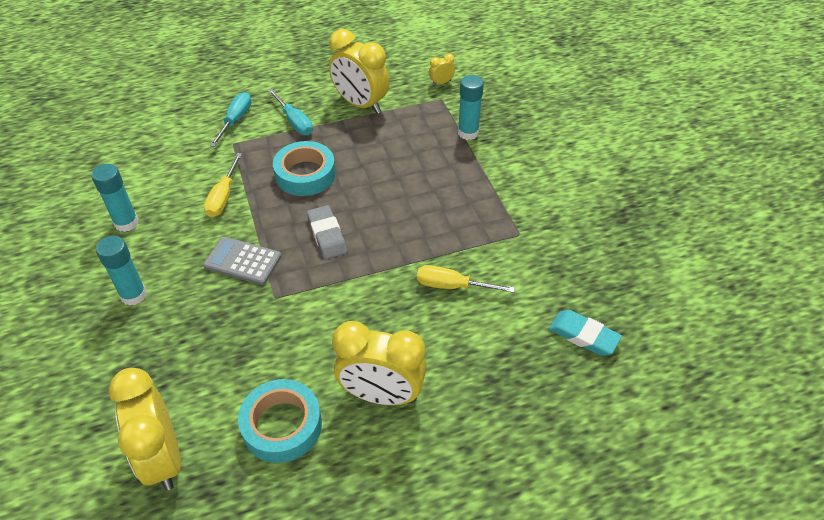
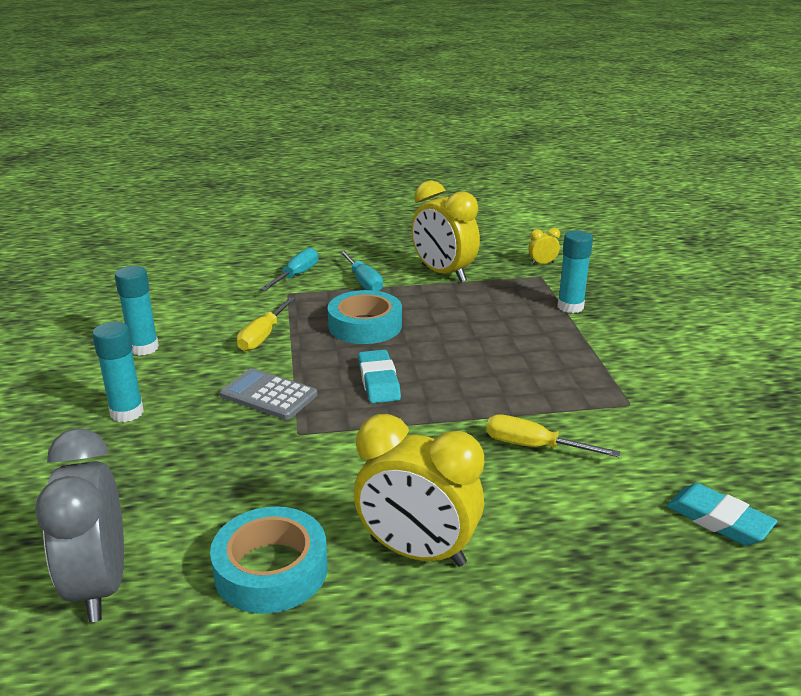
camera: 10 degrees right, 20 degrees down
(163, 458) = (100, 585): yellow clock -> grey clock
(327, 235) = (379, 381): grey eraser -> turquoise eraser

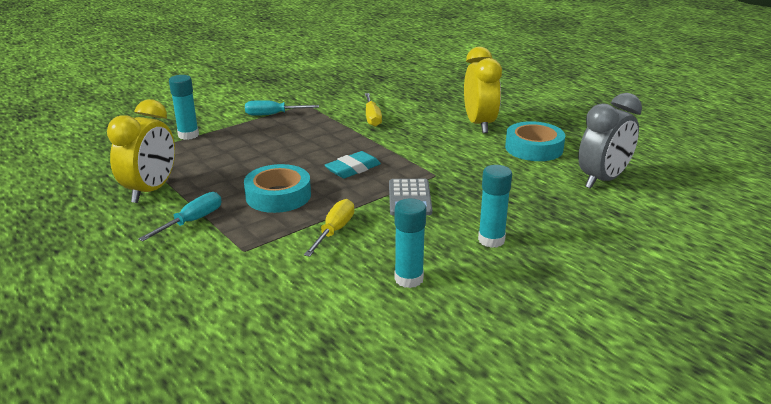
camera: 120 degrees left, 0 degrees up
(263, 336) = (334, 231): yellow screwdriver -> yellow screwdriver turned 60 degrees counterclockwise
(296, 275) = (198, 261): turquoise screwdriver -> turquoise screwdriver (273, 115)
(542, 264) = (106, 157): yellow clock -> none
(718, 520) = (383, 81): turquoise eraser -> none

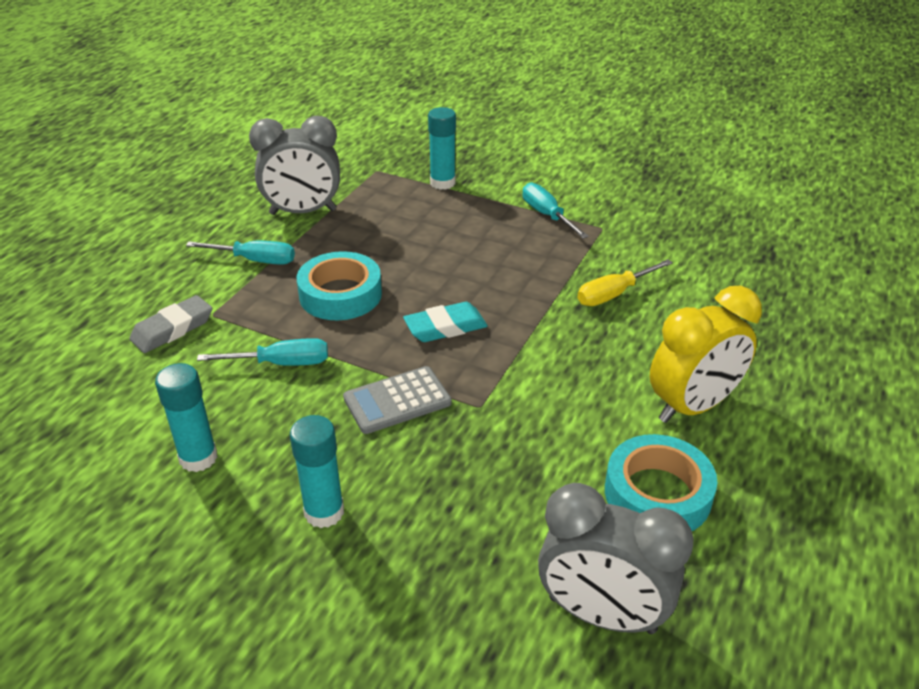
camera: 65 degrees right, 10 degrees up
(151, 191) = (303, 212): yellow clock -> grey clock
(244, 271) = (173, 329): none -> grey eraser
(334, 231) = (281, 363): yellow screwdriver -> turquoise screwdriver
(353, 169) = (445, 327): turquoise eraser -> turquoise eraser turned 45 degrees counterclockwise

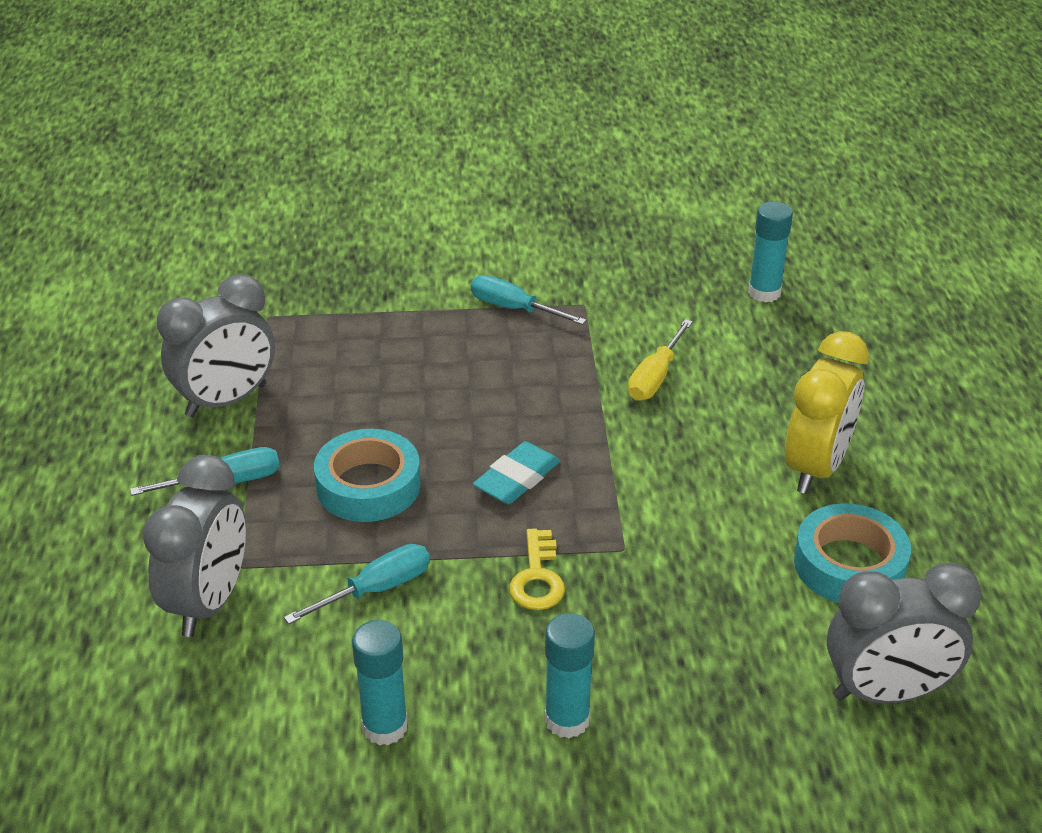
camera: 30 degrees left, 0 degrees up
(173, 329) = (208, 602): grey eraser -> grey clock
(397, 400) = (537, 578): grey calculator -> yellow key
(442, 183) = (362, 307): turquoise glue stick -> turquoise glue stick (764, 293)

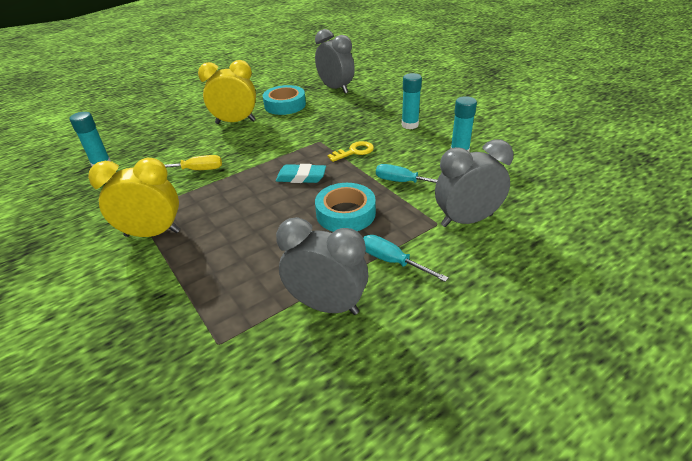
camera: 120 degrees left, 0 degrees up
(514, 309) = (152, 233): turquoise screwdriver -> yellow clock

